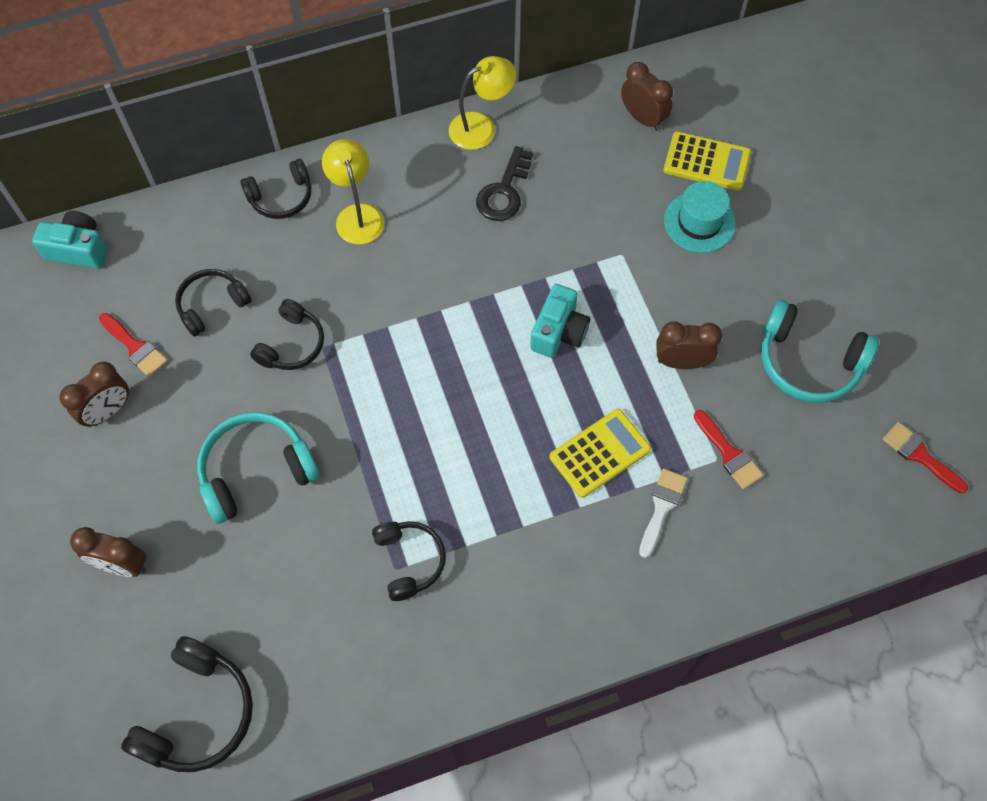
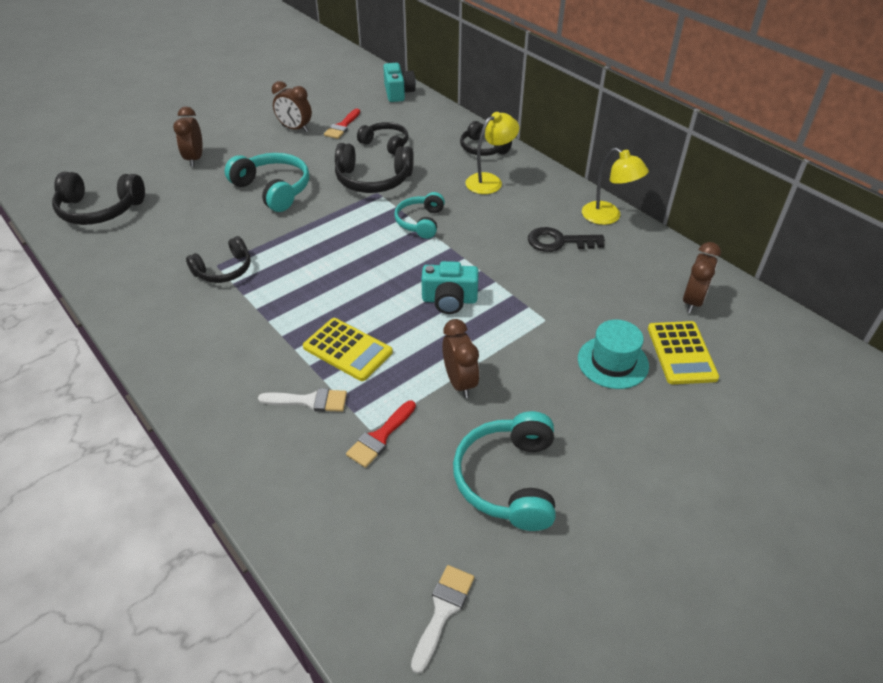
camera: 70 degrees right, 20 degrees down
(291, 344) = (373, 180): black headphones -> black headphones, size x1.53
(407, 317) = (420, 222): none -> turquoise headphones
(919, 455) = (443, 611): red brush -> white brush

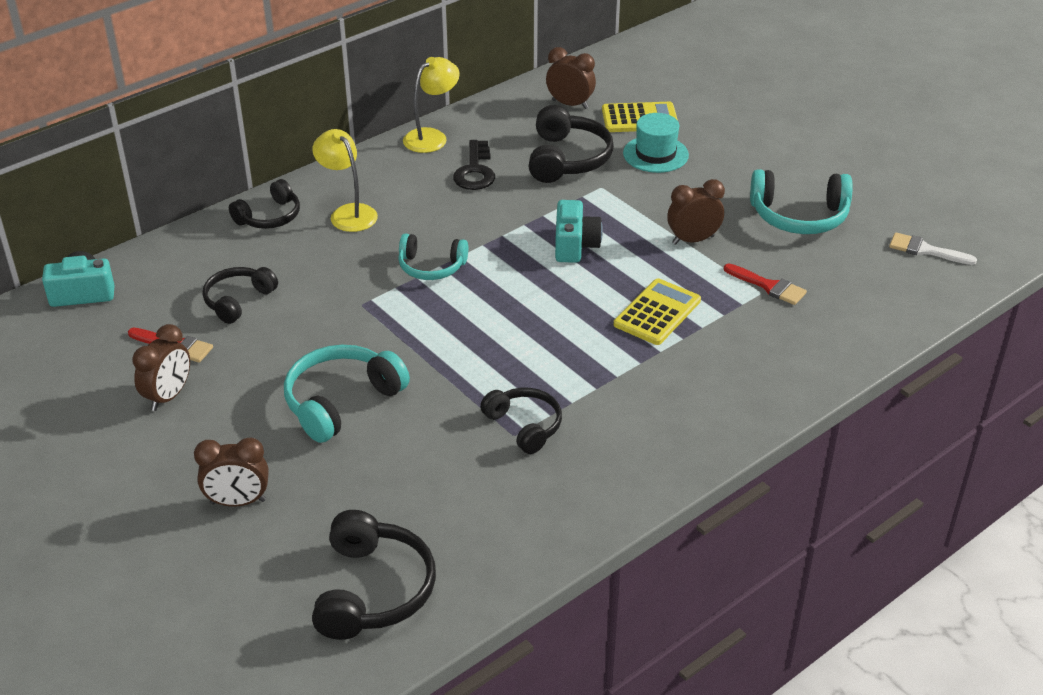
camera: 90 degrees left, 5 degrees down
(310, 401) = (732, 333): white brush -> none
(373, 180) = (330, 309): black headphones -> black headphones (567, 159)

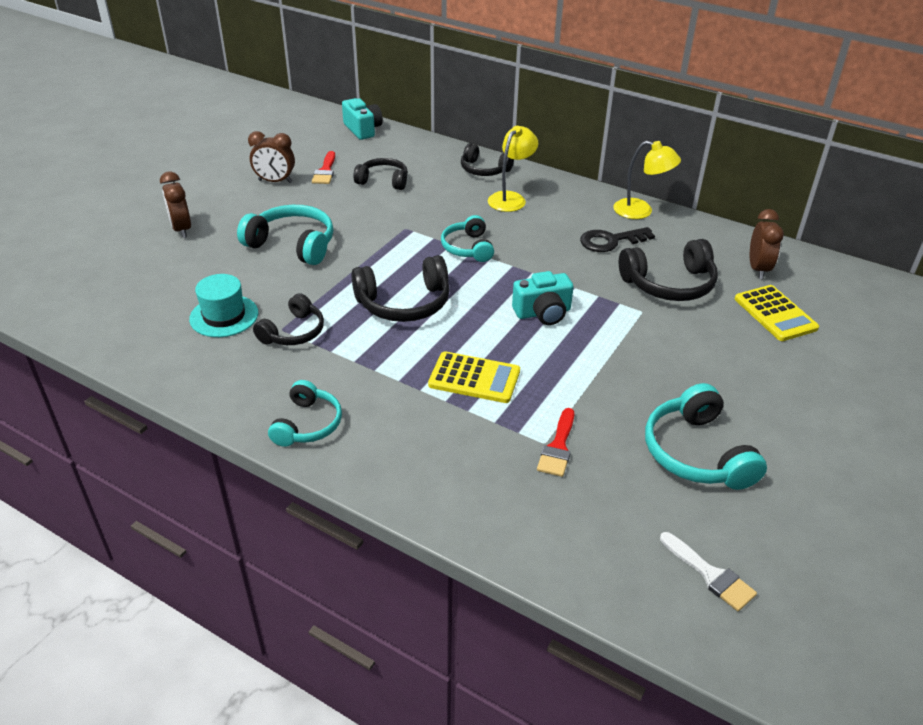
camera: 70 degrees right, 0 degrees up
(372, 590) = (105, 300): black headphones -> black headphones (404, 303)
(655, 154) = (723, 334): turquoise hat -> turquoise hat (224, 316)
(684, 437) = (307, 424): none -> turquoise headphones
(693, 240) = (600, 382): brown clock -> none
(925, 250) = (710, 575): white brush -> white brush turned 135 degrees clockwise

